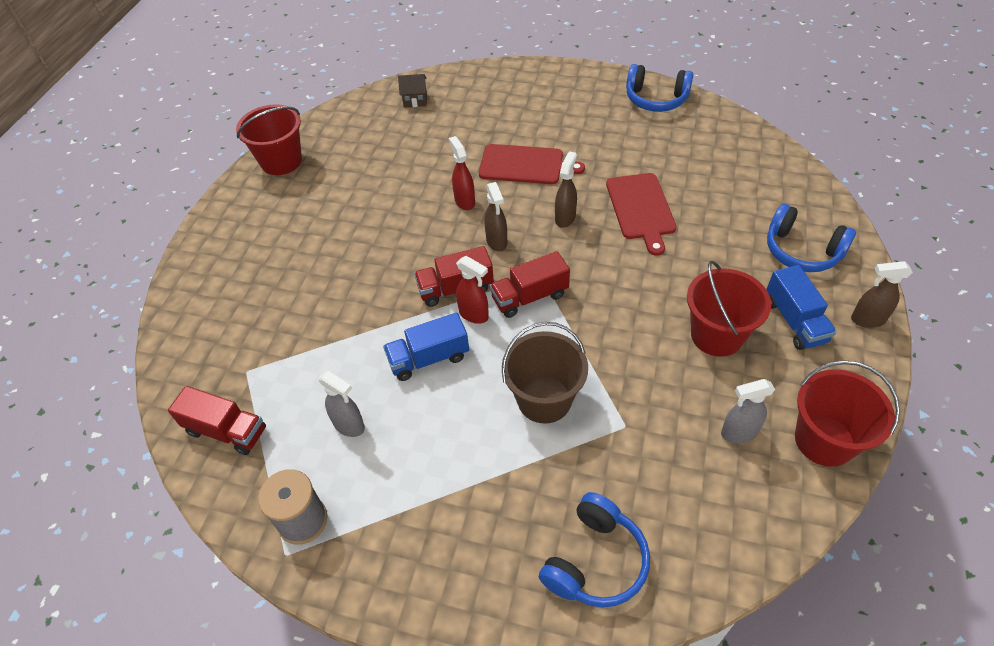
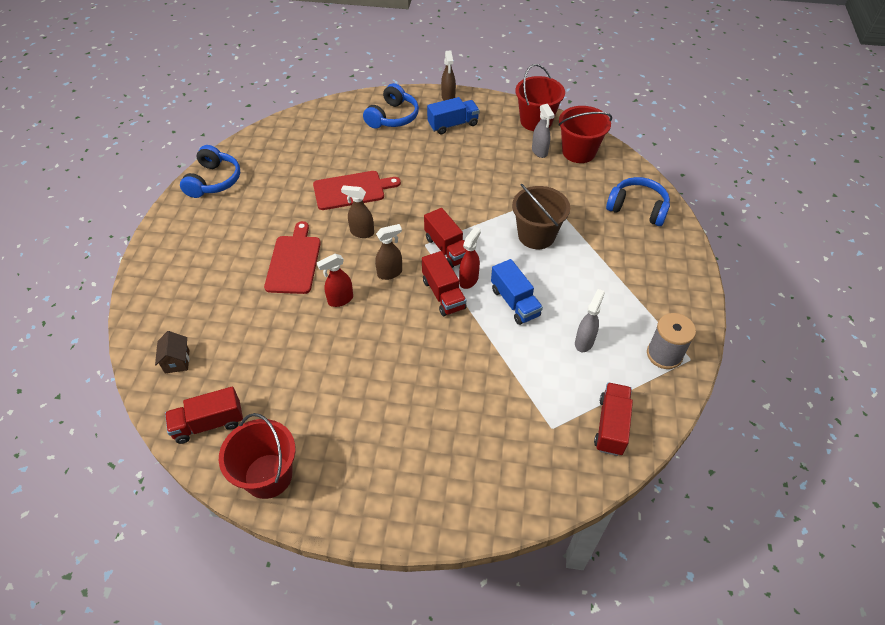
camera: 100 degrees left, 0 degrees up
(344, 124) = (208, 423): none -> red truck
(716, 335) = (469, 157): red bucket -> red bucket (578, 152)

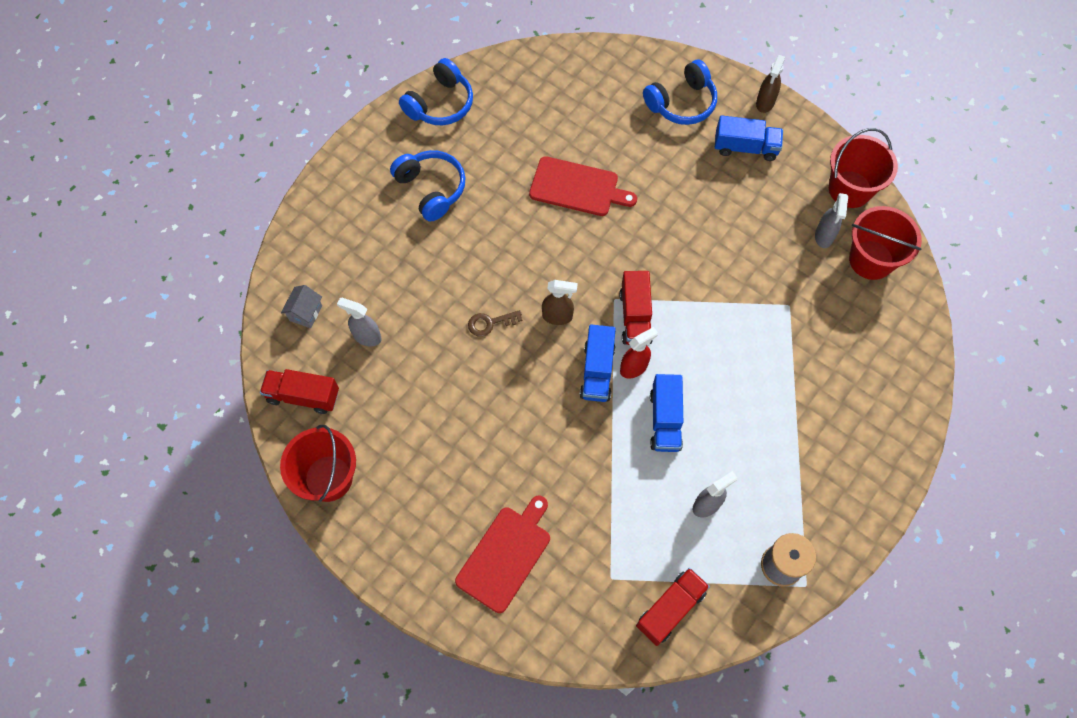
camera: 30 degrees right, 15 degrees up
(177, 361) = (305, 313): brown house -> grey house
(242, 354) = (366, 337): none -> grey spray bottle
(294, 262) = (469, 252): red cutting board -> red cutting board (506, 555)
(340, 300) = (490, 323): red spray bottle -> brown key
(361, 232) = (557, 250): brown spray bottle -> none
(443, 294) = (597, 371): red truck -> blue truck
(536, 235) = (743, 349): brown bucket -> none
(637, 208) = (885, 373): blue headphones -> blue headphones (431, 189)

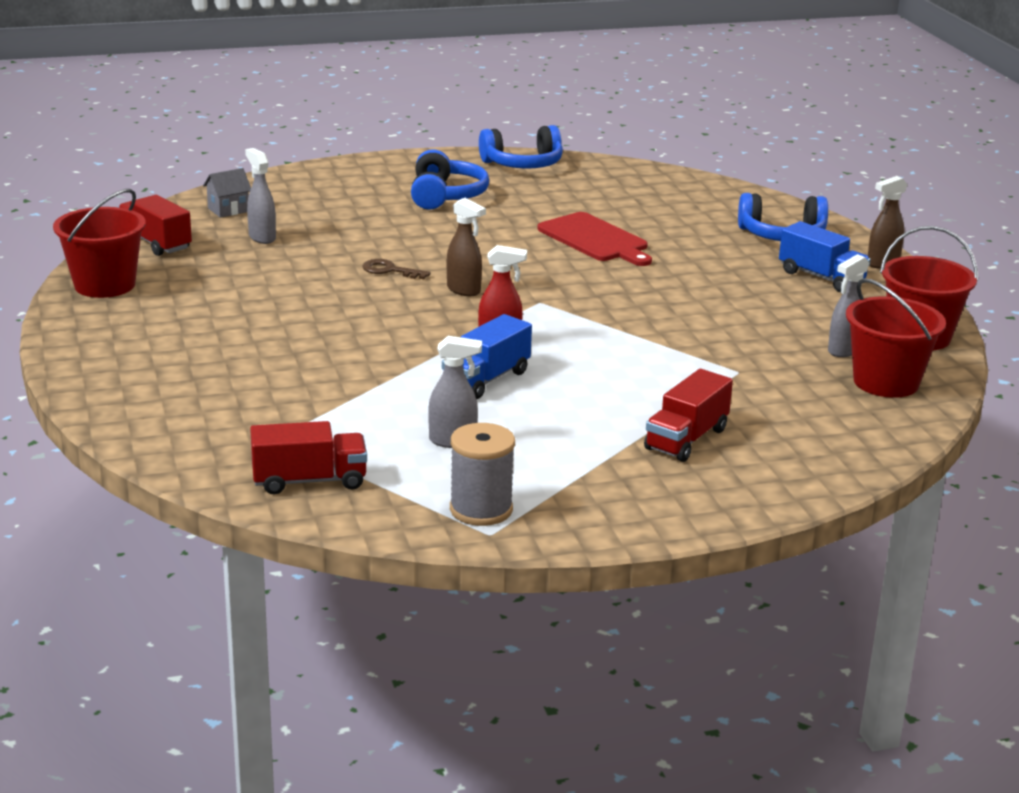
camera: 35 degrees right, 40 degrees down
(506, 555) = (193, 383): red cutting board -> none
(597, 371) = (457, 329): blue truck -> none
(635, 317) = (546, 318): red truck -> red truck (686, 439)

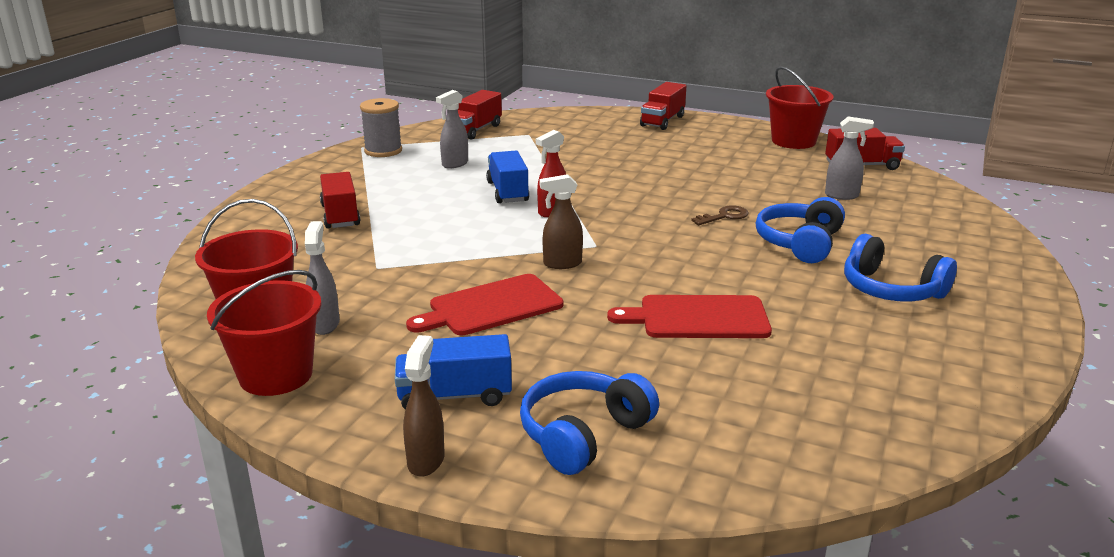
camera: 130 degrees right, 0 degrees up
(107, 371) = (662, 121): none -> red truck
(228, 210) = (919, 199): grey house -> none
(464, 290) = (654, 228): brown spray bottle -> brown spray bottle (562, 264)
(523, 164) = (977, 368): blue headphones -> blue headphones (800, 243)
(707, 305) = (491, 306): none -> red cutting board

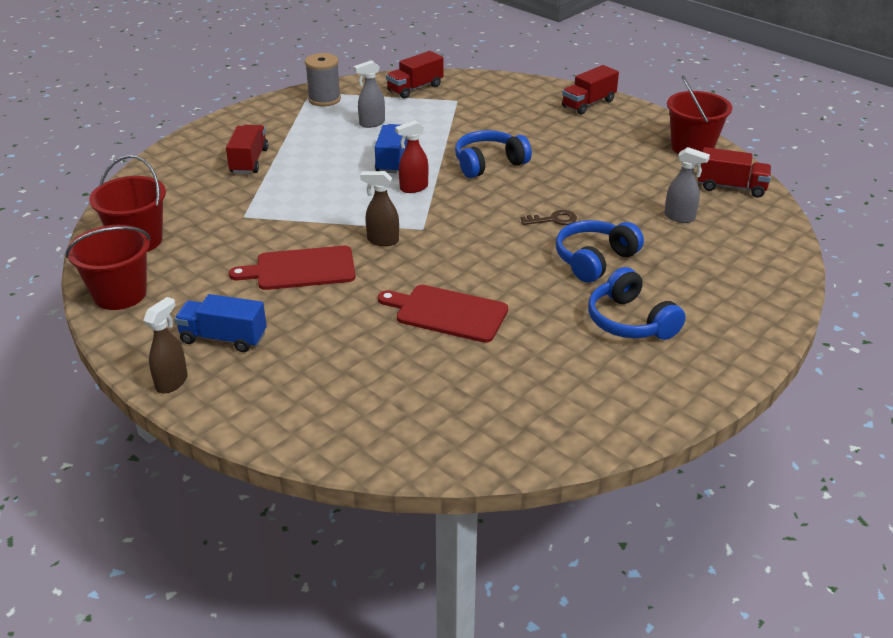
camera: 20 degrees right, 10 degrees up
(325, 324) = (176, 259): grey spray bottle -> none
(583, 435) = (287, 389): blue headphones -> blue headphones (489, 164)

